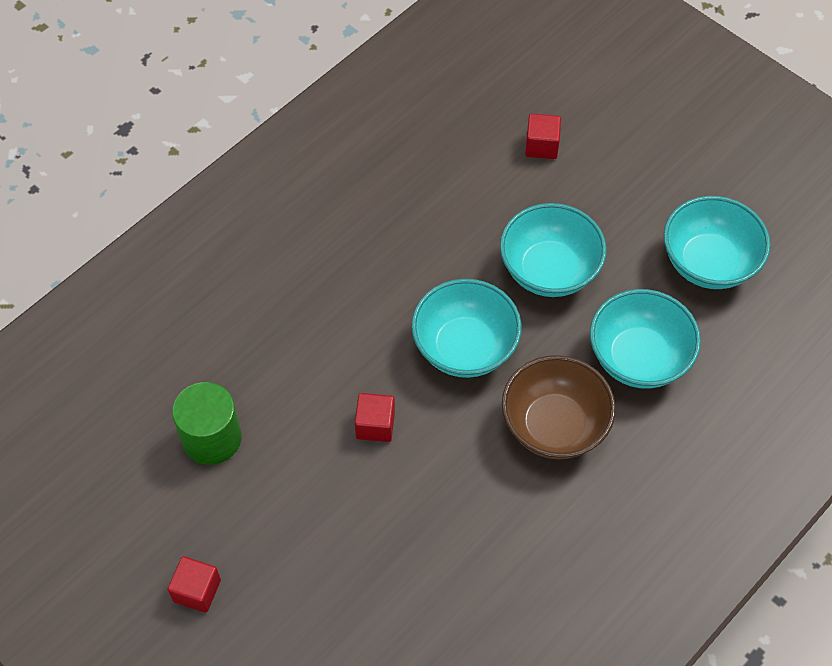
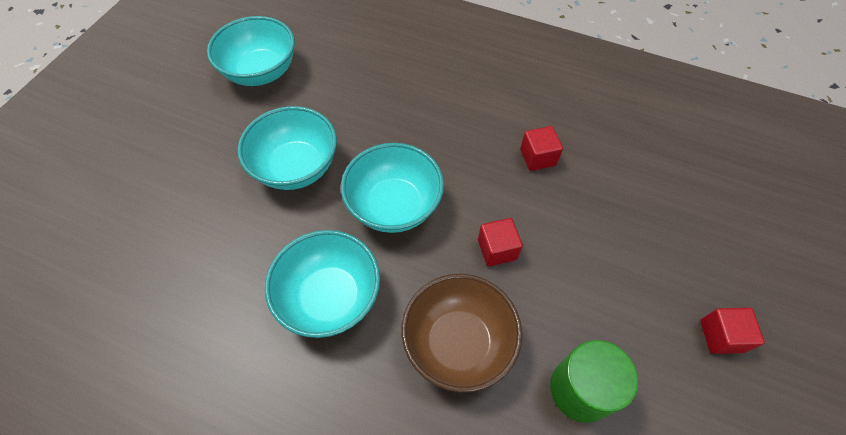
camera: 110 degrees left, 0 degrees up
(541, 146) = (155, 208): red cube -> red cube (538, 157)
(554, 426) = (439, 129): brown bowl -> brown bowl (458, 343)
(638, 358) = (360, 94): turquoise bowl -> turquoise bowl (330, 297)

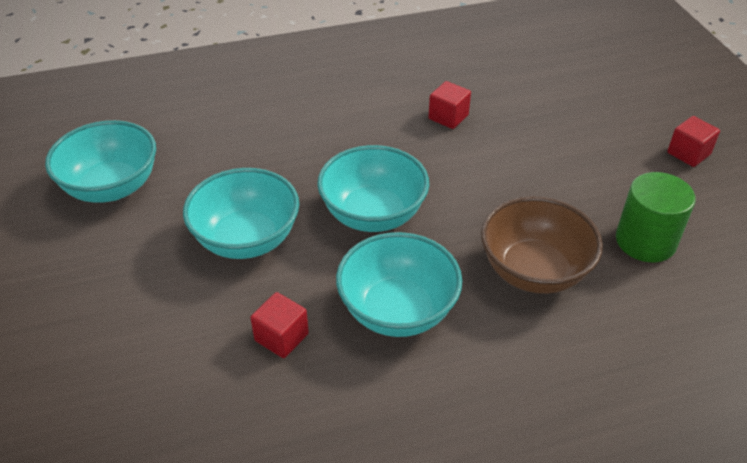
camera: 40 degrees left, 15 degrees down
(497, 249) = (490, 194): red cube -> red cube (281, 337)

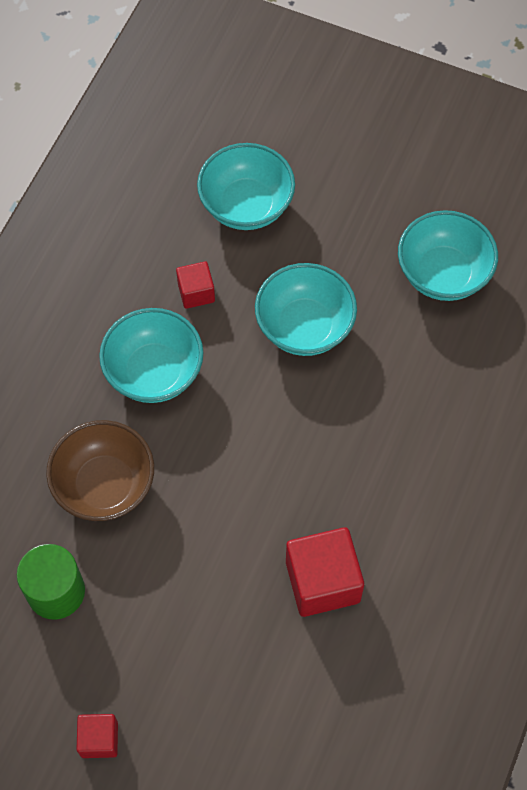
camera: 130 degrees right, 20 degrees up
(373, 214) = (255, 426): turquoise bowl -> turquoise bowl (246, 206)
(448, 117) = (322, 581): red cube -> red cube, size x1.80

